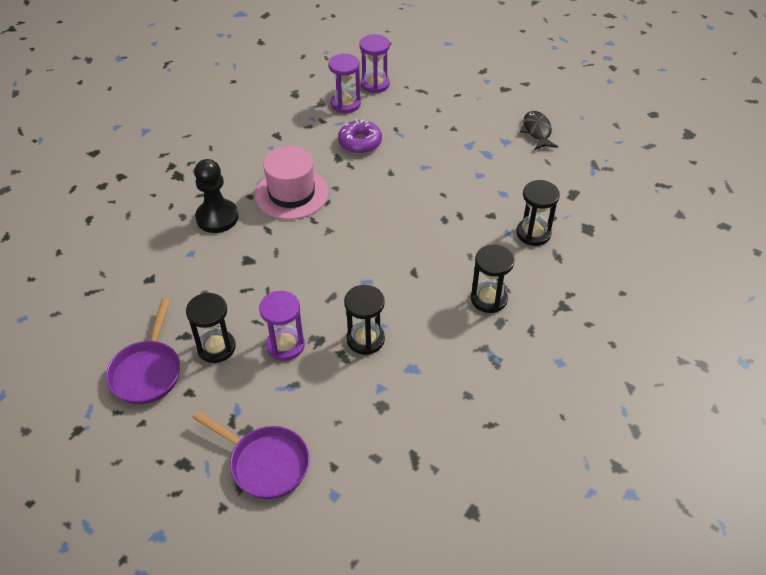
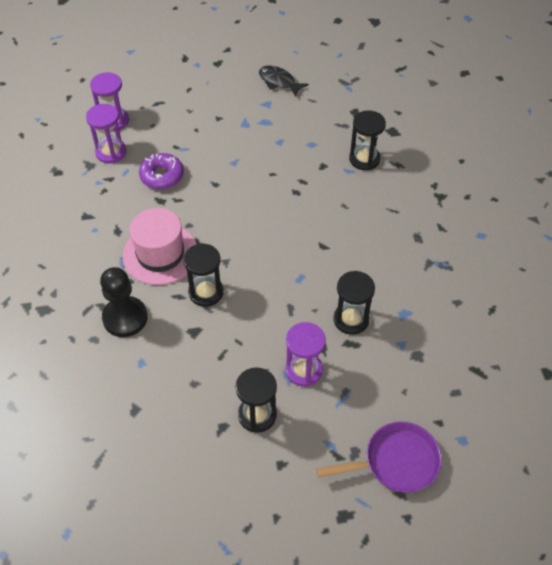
camera: 45 degrees left, 5 degrees up
(147, 372) = (230, 478): purple pan -> none
(489, 299) = (392, 227): black hourglass -> black hourglass (206, 292)

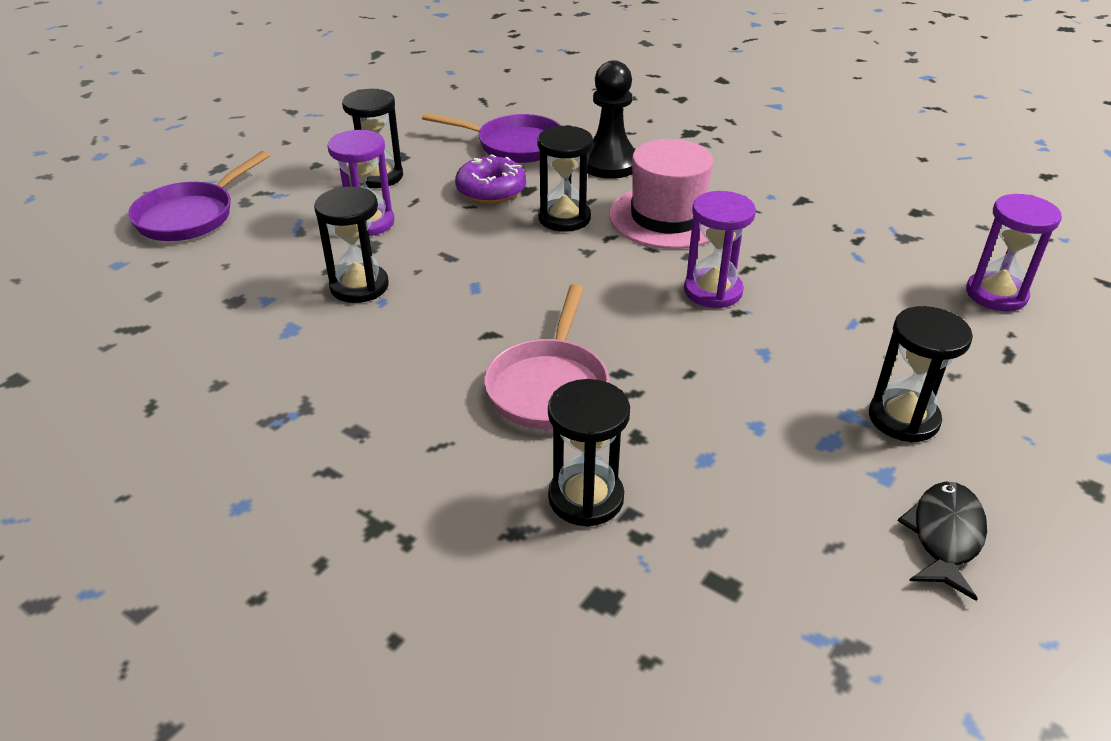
camera: 135 degrees right, 15 degrees down
(111, 152) = (916, 262): purple hourglass -> purple hourglass (713, 291)
(148, 382) = (514, 145): none -> purple pan
(162, 176) = (812, 278): purple donut -> purple donut (491, 190)
(231, 111) = (903, 418): none -> black hourglass
(279, 82) = (945, 536): black fish -> black fish turned 60 degrees counterclockwise
(328, 205) = (549, 386): none -> pink pan

